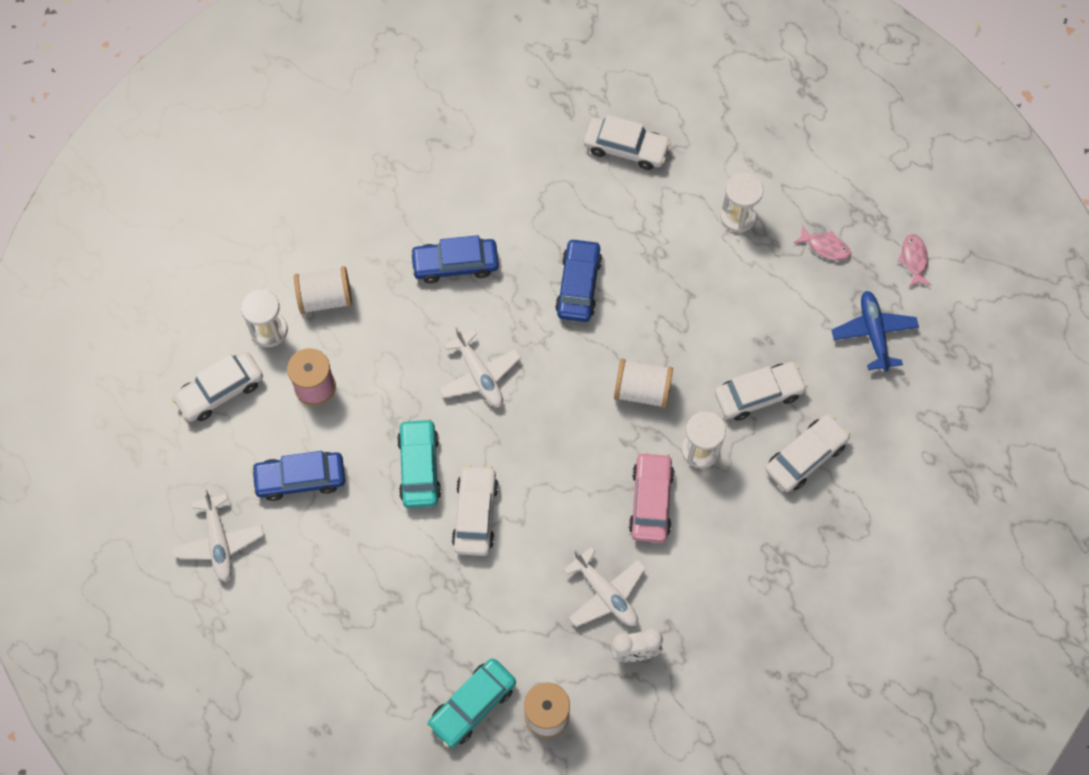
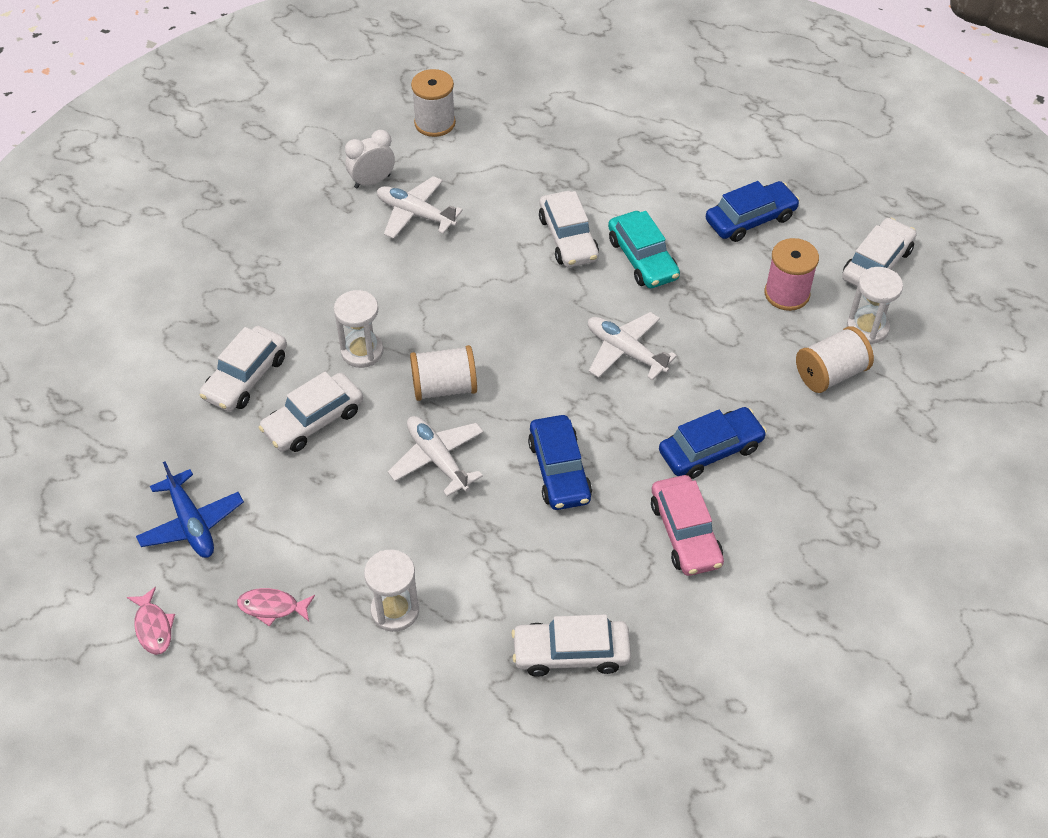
camera: 160 degrees right, 15 degrees down
(219, 542) = (791, 156): white plane -> white plane (437, 459)
(472, 705) = (502, 113): turquoise car -> none
(651, 501) = (398, 295): pink car -> pink car (685, 533)

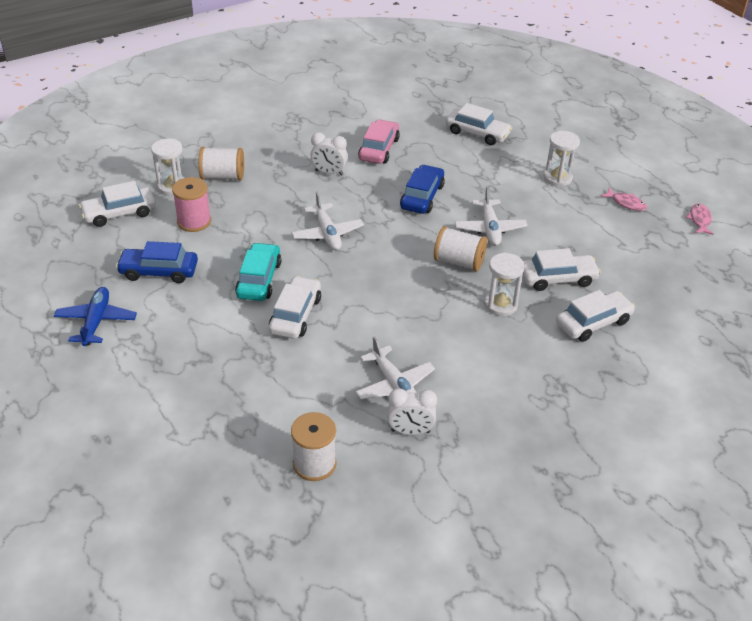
camera: 150 degrees left, 10 degrees down
(191, 523) = (661, 257): blue plane -> blue plane (96, 321)
(710, 450) = (329, 173): blue car -> white clock

